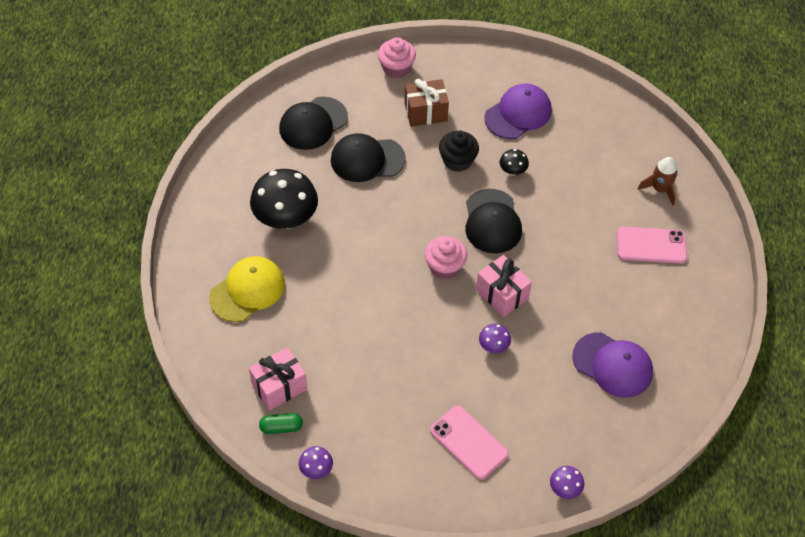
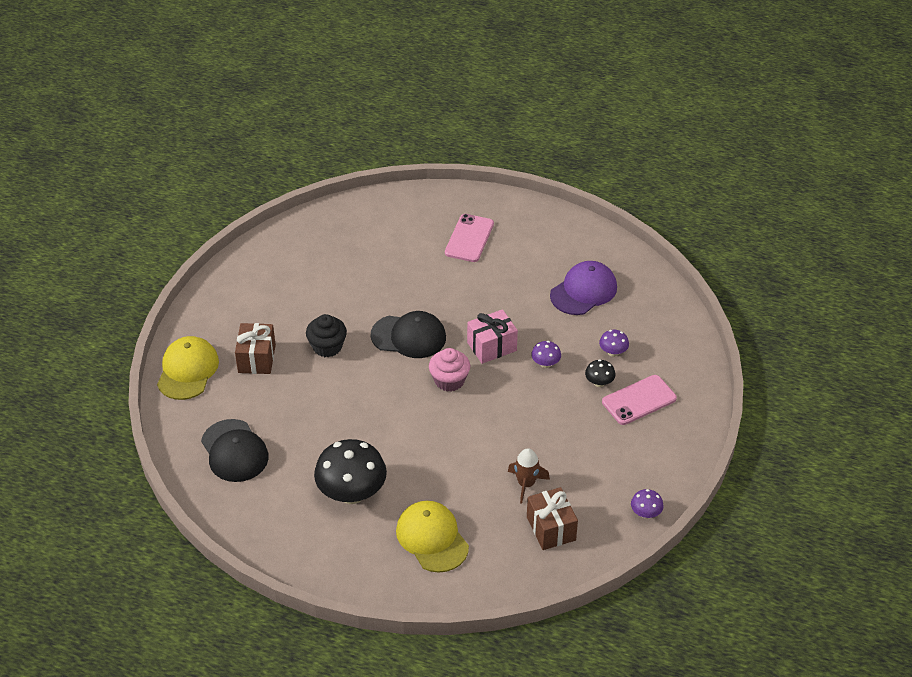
camera: 75 degrees left, 10 degrees down
(279, 386) = (551, 528): pink gift -> brown gift
(281, 427) = (596, 533): green capsule -> none
(367, 159) = (300, 415): black cap -> none
(396, 68) = (187, 370): pink cupcake -> yellow cap
(512, 171) = (355, 310): black mushroom -> black mushroom (599, 383)
(518, 114) = (287, 291): purple cap -> none
(565, 489) = (694, 347): purple mushroom -> purple mushroom (613, 352)
(660, 189) = (411, 218): brown rocket -> brown rocket (526, 484)

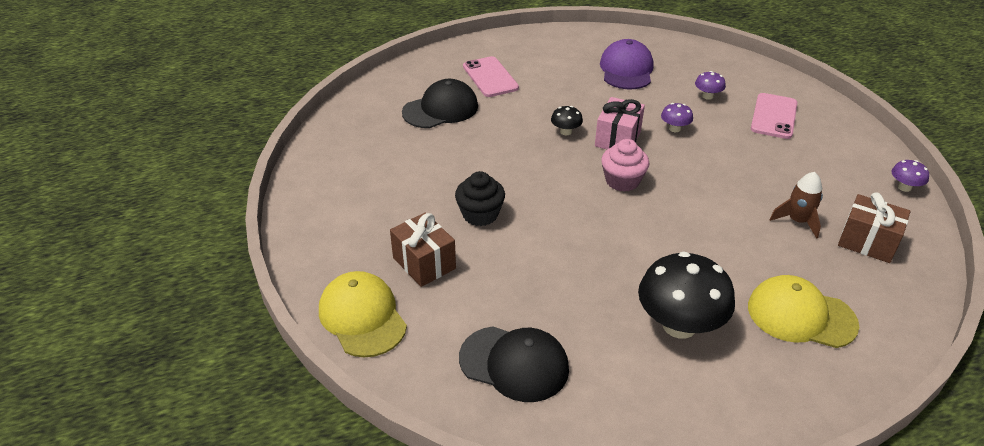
camera: 40 degrees left, 5 degrees down
(409, 336) = (541, 167): black cap -> black cap (440, 109)
(599, 383) = (730, 120): black mushroom -> black mushroom (565, 132)

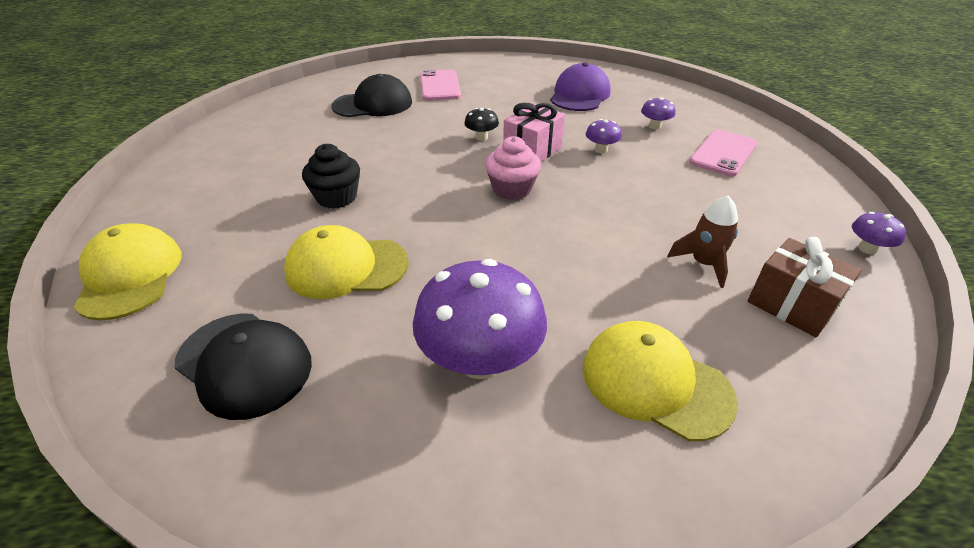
camera: 15 degrees right, 0 degrees up
(424, 263) = (241, 233): brown gift -> none
(534, 275) = (346, 267): none -> yellow cap
(679, 325) = (480, 360): black mushroom -> purple mushroom

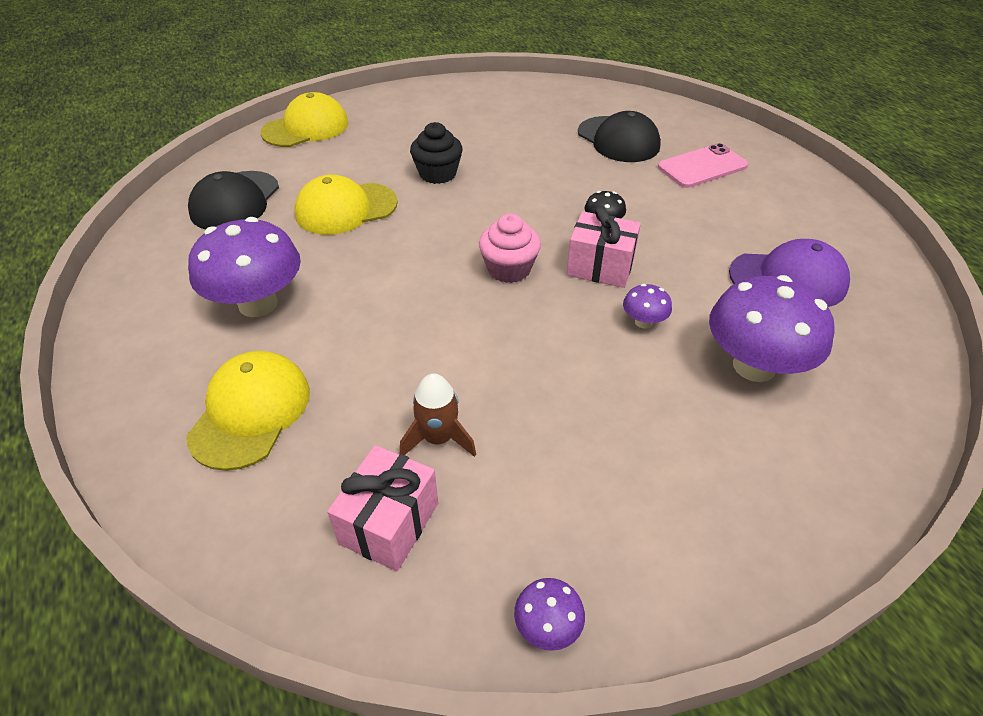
camera: 70 degrees right, 5 degrees up
(346, 267) = (346, 209): yellow cap -> yellow cap turned 90 degrees counterclockwise
(654, 126) = (754, 366): purple mushroom -> purple mushroom, size x2.22
(723, 153) = (727, 449): pink phone -> none
(791, 305) = (389, 523): brown gift -> pink gift

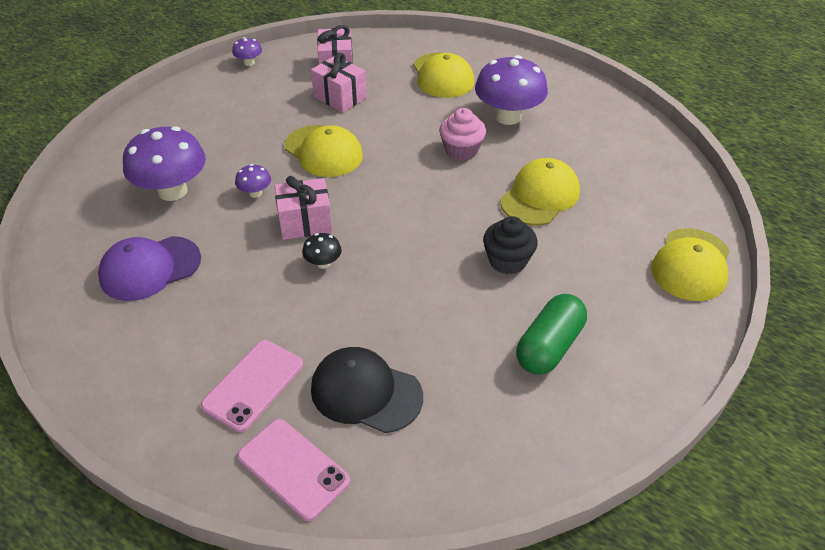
camera: 150 degrees right, 0 degrees up
(235, 201) = (627, 170): black cap -> none
(438, 438) = (340, 97): brown rocket -> pink gift
(468, 122) = (549, 346): none -> green capsule
(509, 269) = (372, 195): pink cupcake -> pink cupcake (461, 150)
(527, 347) = (323, 151): none -> yellow cap
(688, 124) = (293, 469): none -> pink phone

